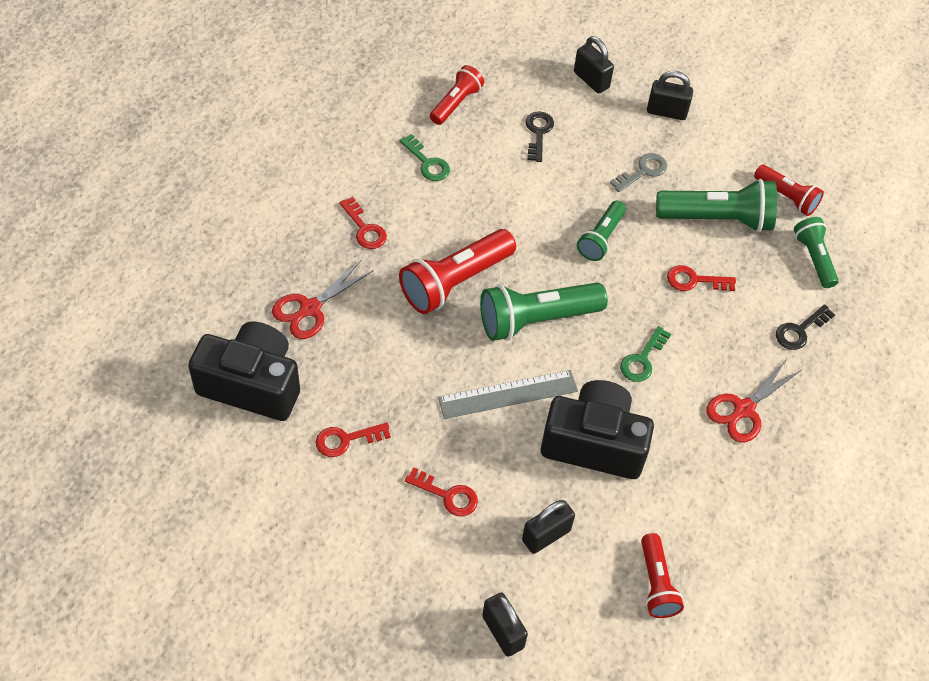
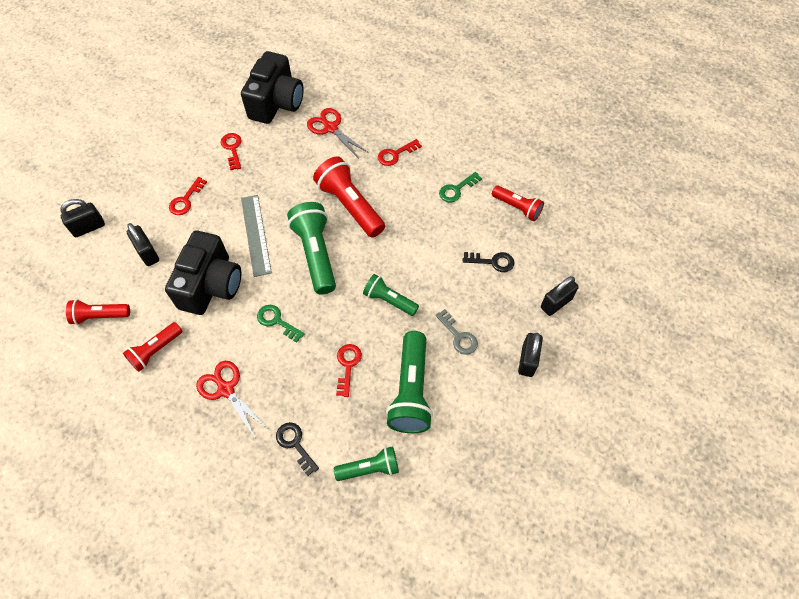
camera: 95 degrees right, 5 degrees up
(786, 197) = (437, 453): red flashlight -> red flashlight (155, 350)

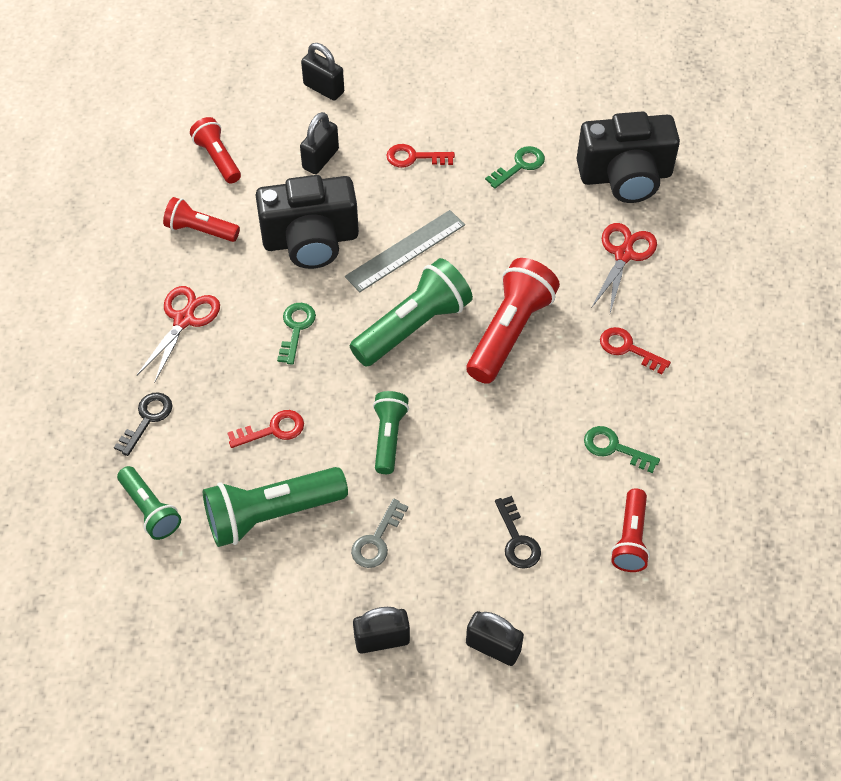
camera: 65 degrees right, 5 degrees down
(232, 149) = (519, 165): red key -> green key

